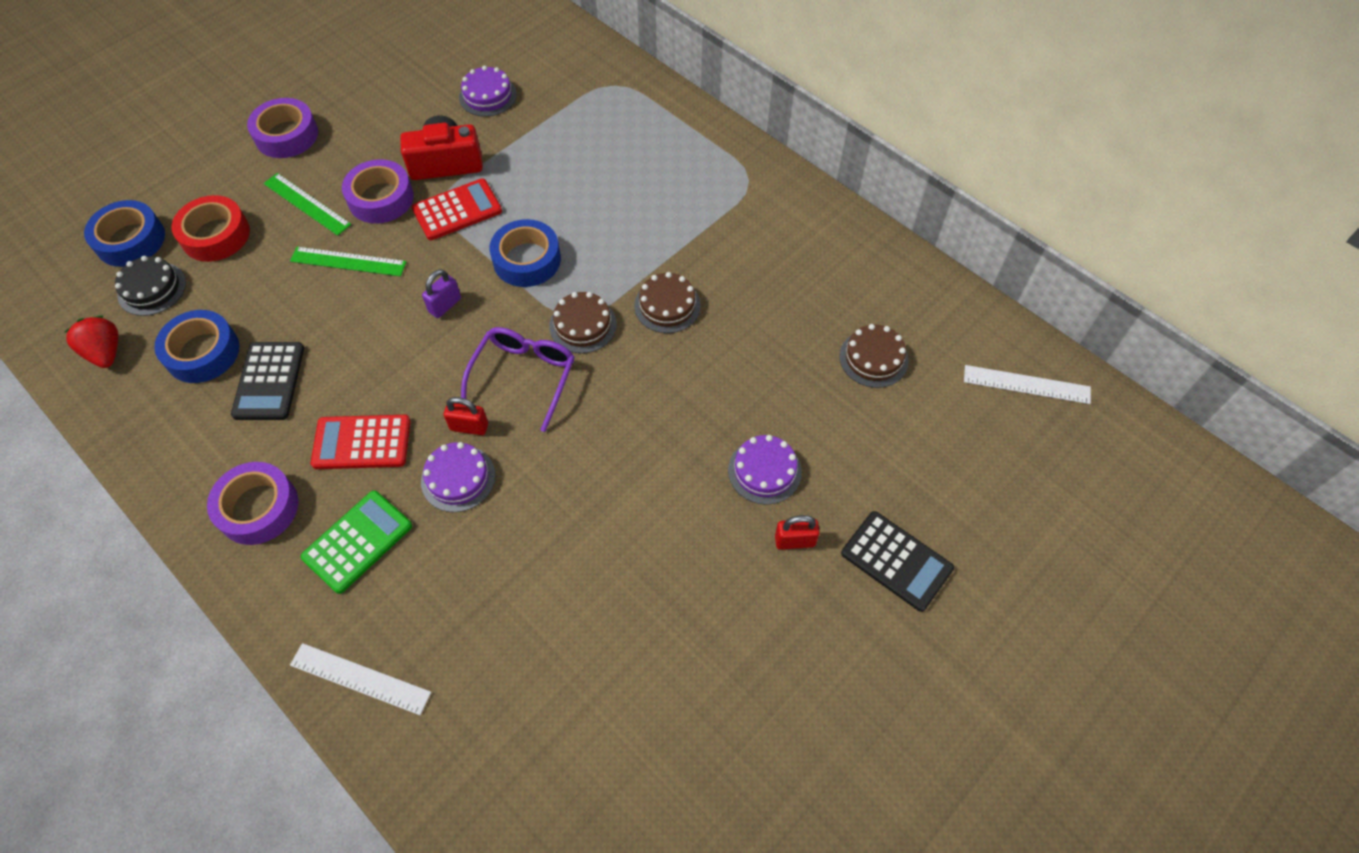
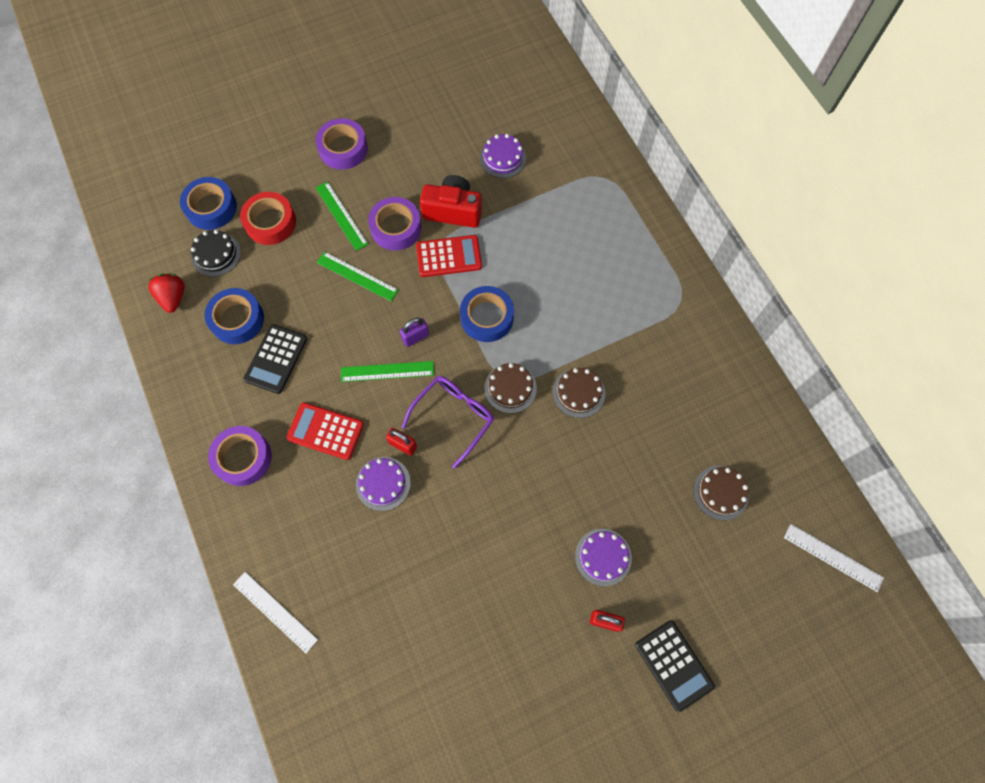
camera: 20 degrees right, 10 degrees up
(357, 541) = (301, 508): green calculator -> none
(421, 352) = (387, 371): none -> green ruler

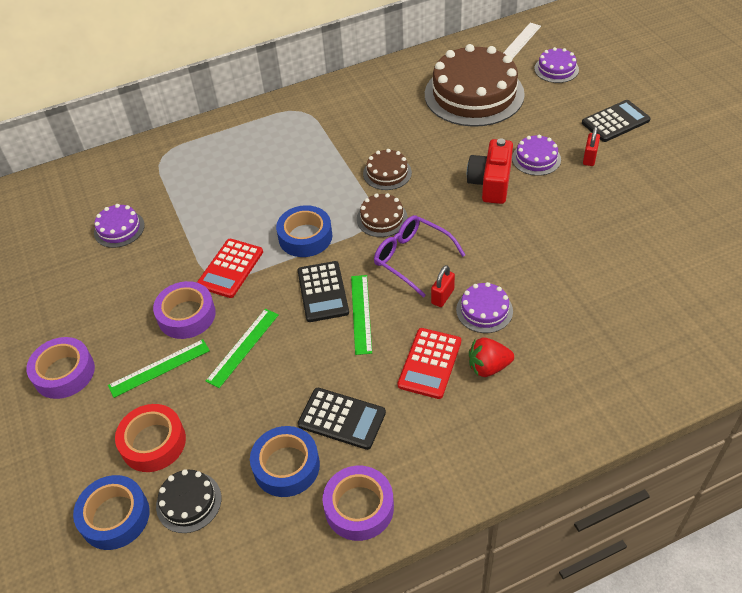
camera: 85 degrees left, 20 degrees down
(173, 297) = (246, 548): red strawberry -> red strawberry (488, 367)
(243, 458) = (464, 440): purple tape -> purple tape (359, 507)
(275, 612) = (630, 392): white ruler -> none
(415, 337) = (323, 292): purple padlock -> black calculator
(449, 256) = (230, 268): red calculator -> red calculator turned 150 degrees counterclockwise
(453, 211) = (175, 267): red camera -> red camera (491, 183)
(720, 492) = (474, 94): brown cake -> brown cake, size x2.22
(779, 602) = (556, 69): none -> purple cake

